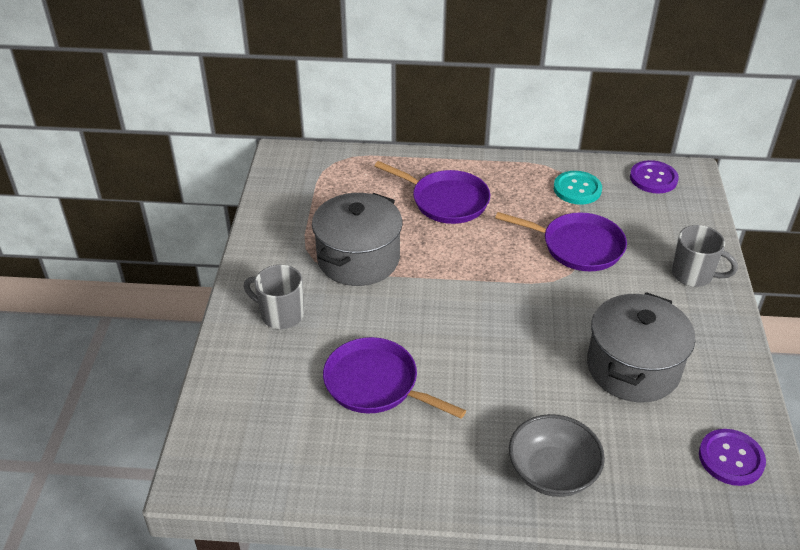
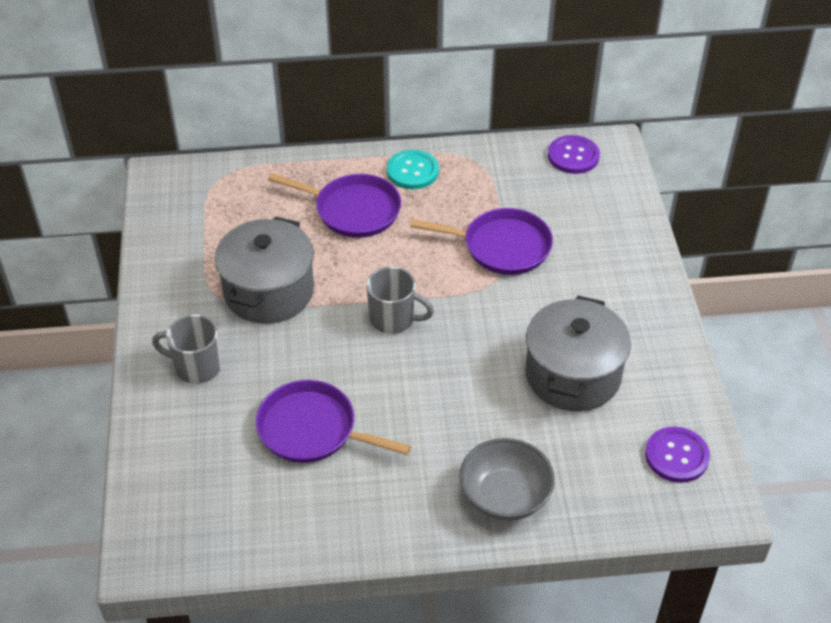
camera: 10 degrees left, 5 degrees up
(577, 189) = (493, 179): turquoise button -> turquoise button (412, 171)
(693, 275) = (624, 264): grey mug -> grey mug (393, 319)

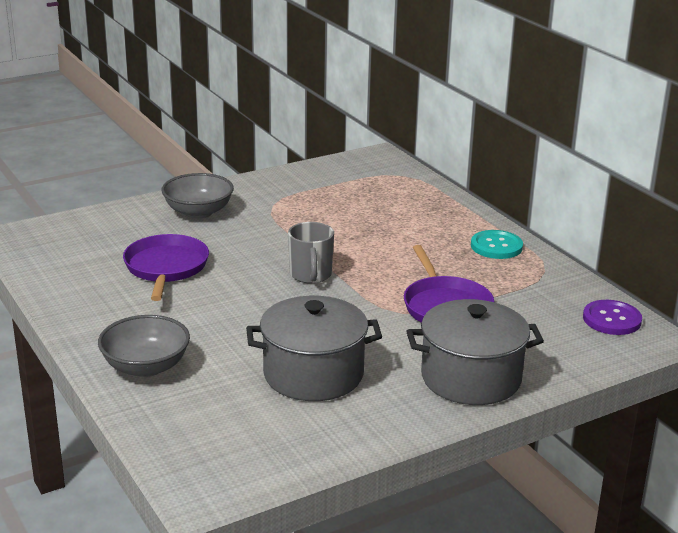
camera: 65 degrees right, 20 degrees down
(196, 367) = (198, 212): grey mug -> grey bowl
(269, 291) = (297, 220): grey pot -> grey pot (471, 378)
(353, 210) = (420, 232): purple pan -> none
(676, 456) = (250, 453): purple button -> none

